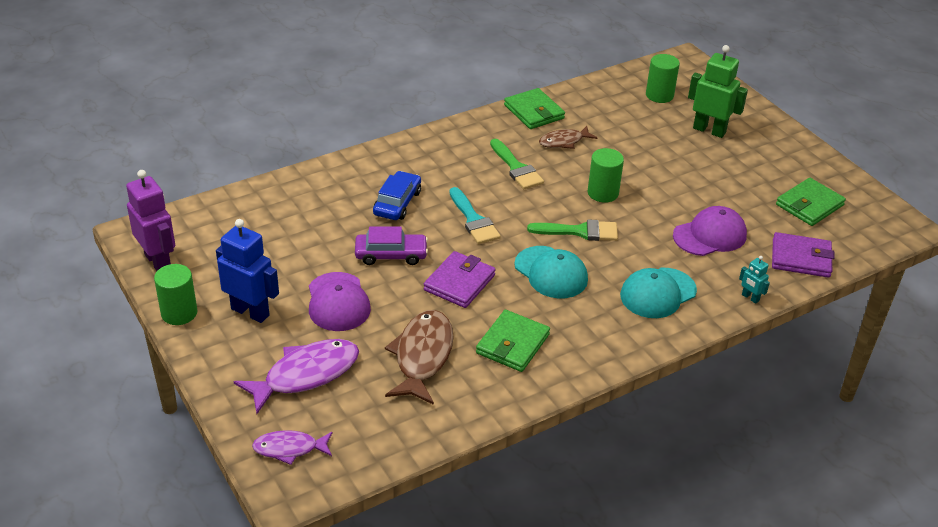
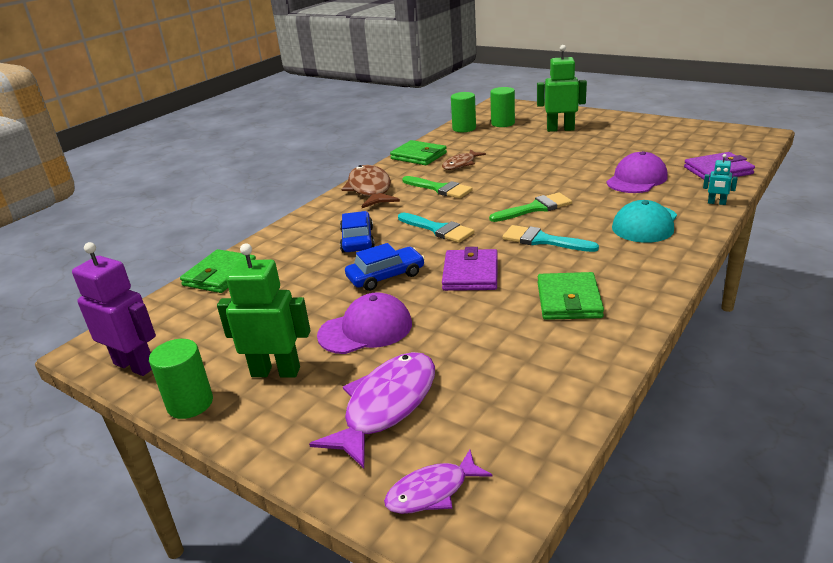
camera: 20 degrees left, 10 degrees down
(250, 312) = (276, 372): blue robot -> green robot
(338, 302) = (366, 329): purple cap -> purple cap turned 75 degrees counterclockwise
(391, 255) = (386, 276): purple car -> blue car
(422, 356) = (495, 342): brown fish -> brown fish (370, 189)
(551, 273) = (543, 240): turquoise cap -> turquoise brush
(603, 193) = (525, 182): green cylinder -> green cylinder (464, 128)
(809, 205) = (681, 143): green wallet -> green wallet (220, 275)

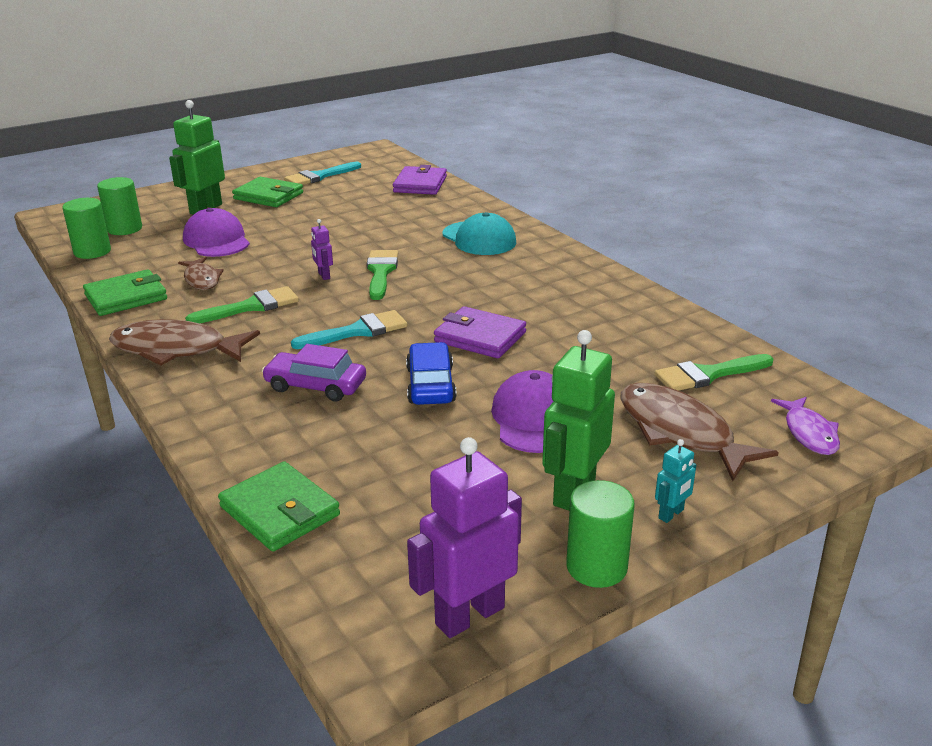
camera: 70 degrees left, 0 degrees up
(357, 240) = (315, 385): blue car -> purple car
(386, 406) = (680, 432): purple fish -> brown fish
(501, 402) = (708, 374): none -> green brush
(507, 193) = (324, 276): none -> purple robot
(543, 240) = (454, 287): turquoise brush -> turquoise brush (319, 176)
(568, 300) = (576, 306): green wallet -> green wallet (268, 196)
(637, 179) = (387, 215): purple cap -> purple cap (216, 240)
(716, 203) = (478, 204): turquoise robot -> turquoise robot (671, 514)

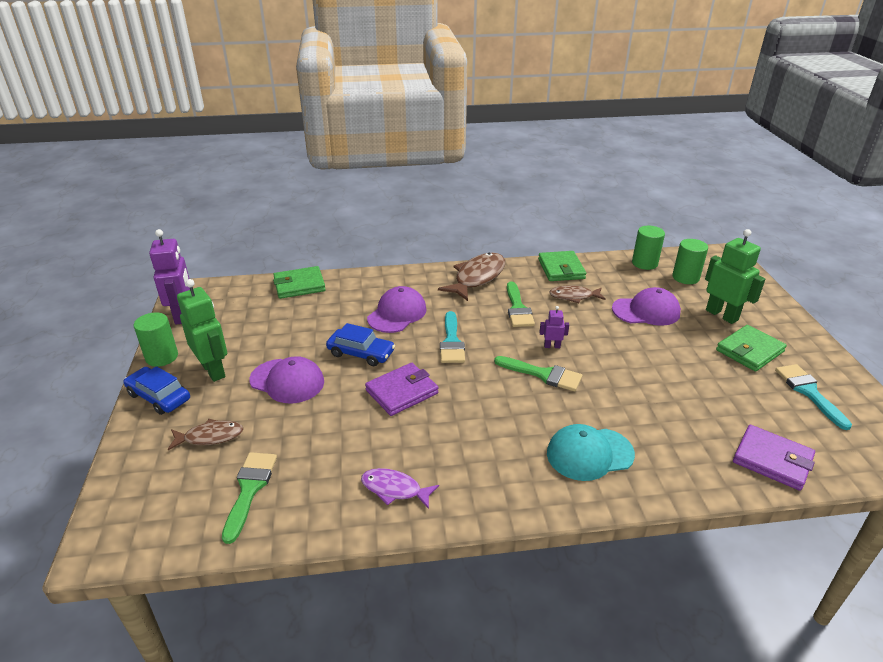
camera: 115 degrees right, 5 degrees up
(315, 385) = (397, 313): purple car -> purple cap
(671, 514) = (159, 397): turquoise robot -> blue car
(680, 432) = (210, 437): brown fish -> brown fish, size x0.59
(809, 433) = (139, 502): purple fish -> purple fish (394, 489)

